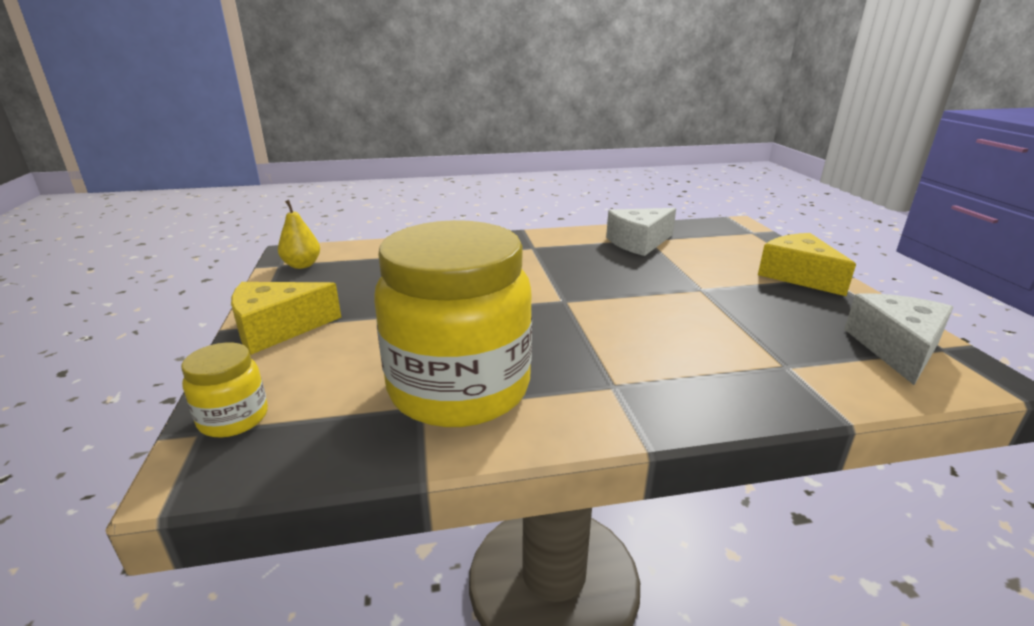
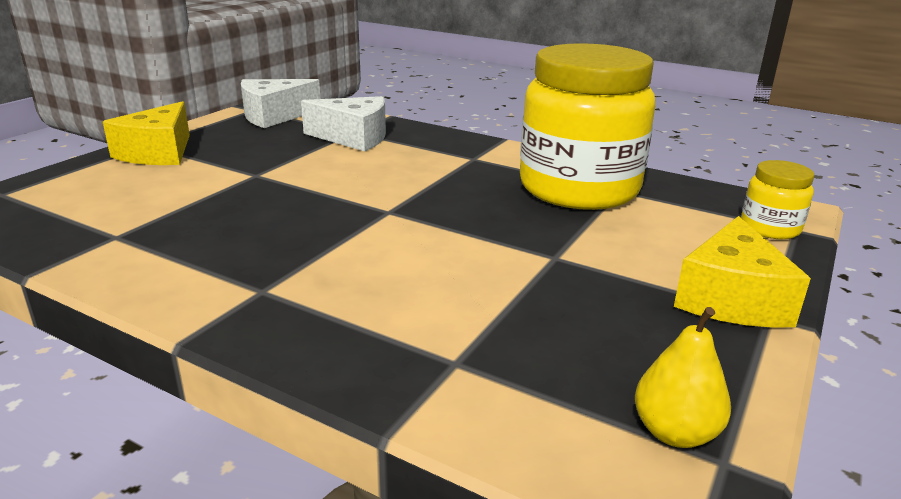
camera: 140 degrees left, 0 degrees up
(277, 329) = (731, 298): yellow cheese -> yellow cheese turned 90 degrees clockwise
(639, 242) = (139, 235): white cheese -> white cheese (354, 138)

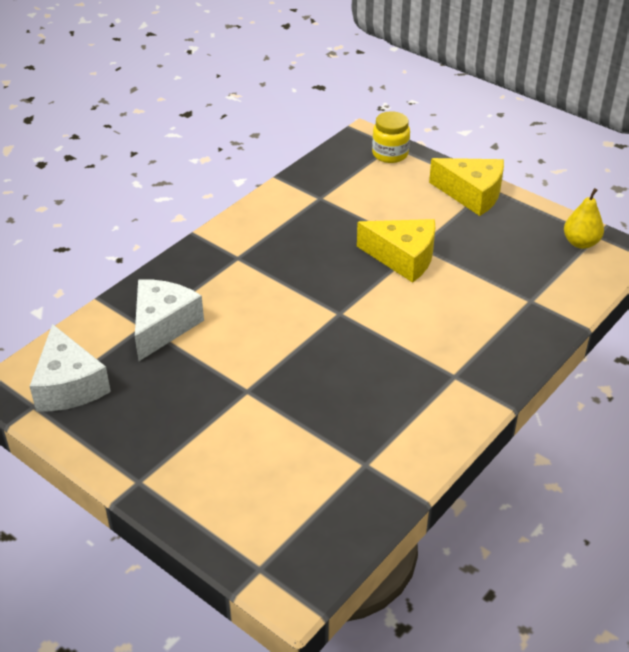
camera: 80 degrees left, 15 degrees up
(158, 152) = (168, 467): yellow cheese -> yellow cheese (403, 258)
(579, 189) = (315, 215): yellow jar -> none

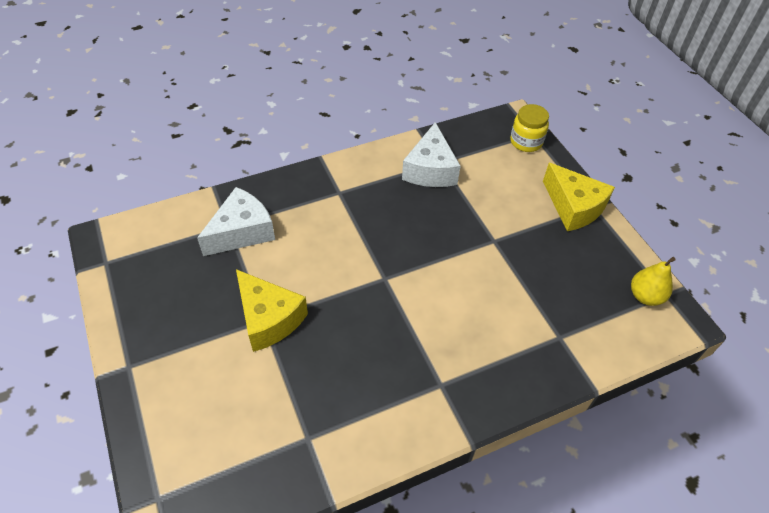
camera: 25 degrees right, 10 degrees up
(68, 385) = (140, 255): white cheese -> white cheese (430, 169)
(403, 258) = (472, 246): yellow cheese -> yellow cheese (268, 318)

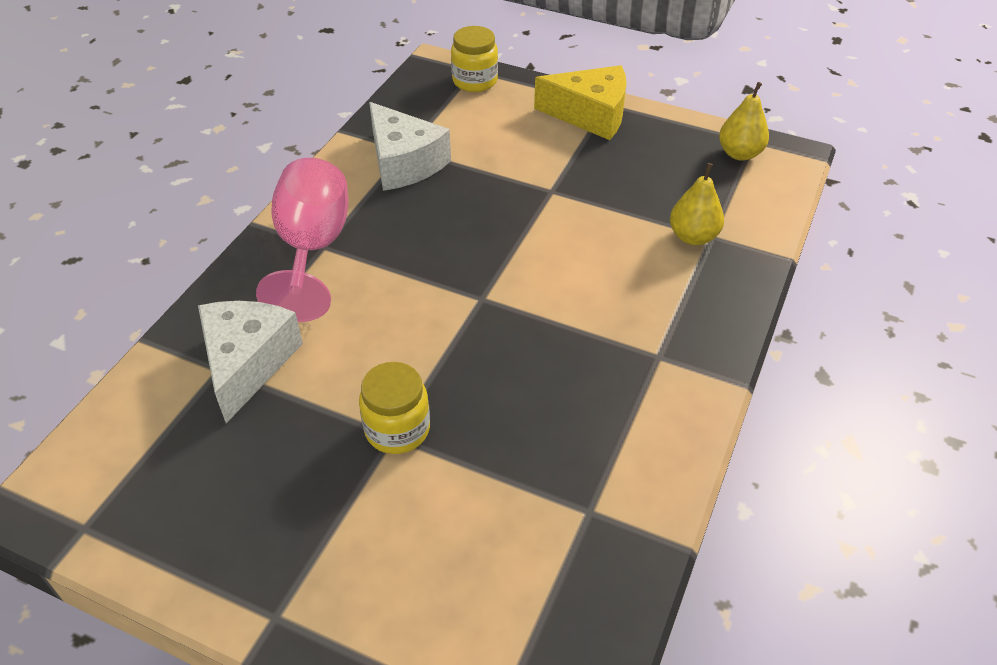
camera: 40 degrees left, 5 degrees down
(268, 318) = (397, 429): yellow cheese -> yellow jar
(332, 190) = (312, 249): none -> pink goblet
(547, 329) = (693, 237): none -> yellow pear

